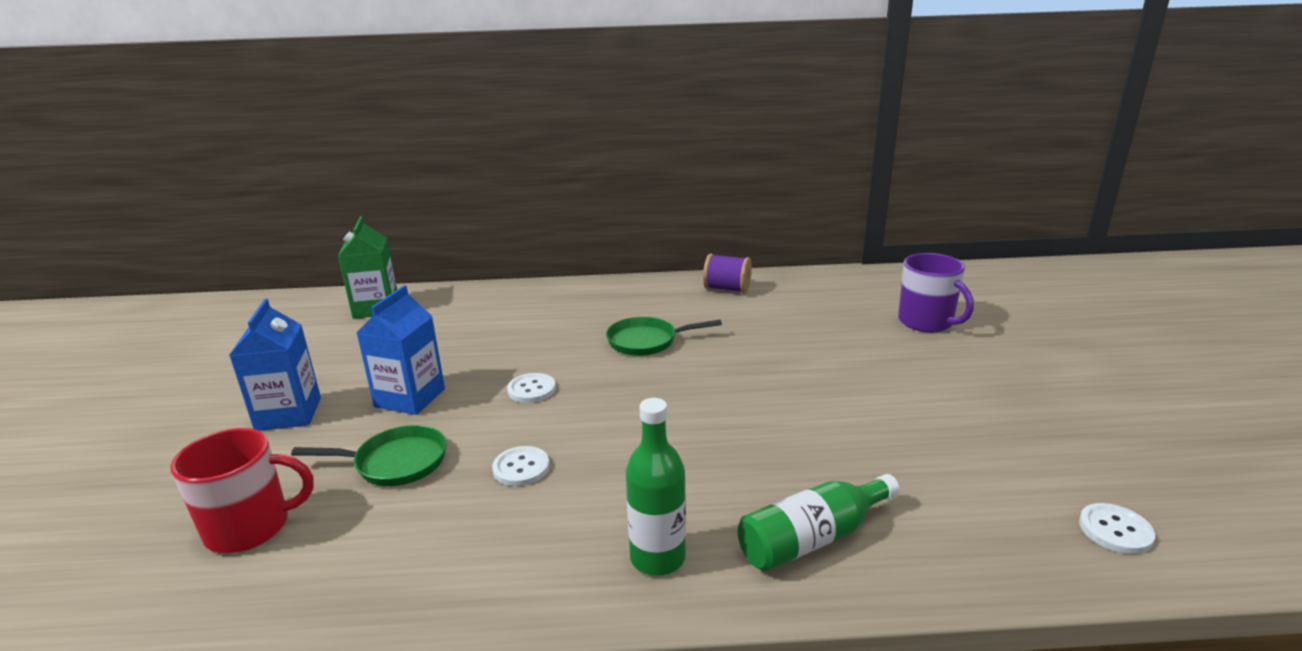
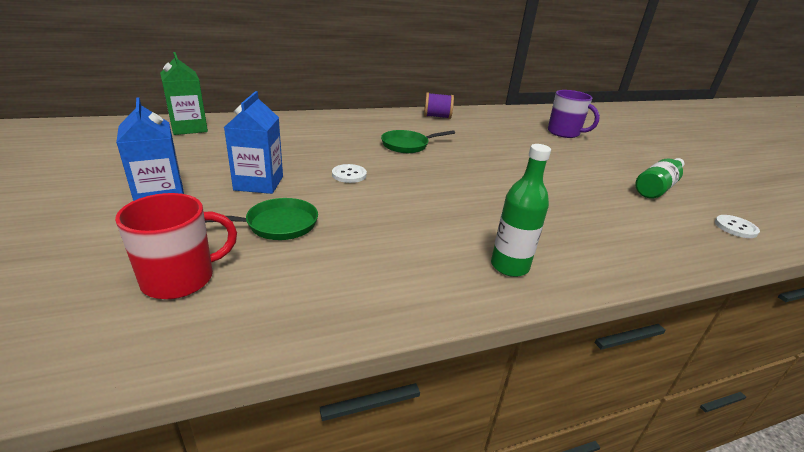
camera: 20 degrees left, 5 degrees up
(521, 468) = (377, 221): white button -> none
(813, 538) = (592, 246): green bottle -> green bottle (657, 187)

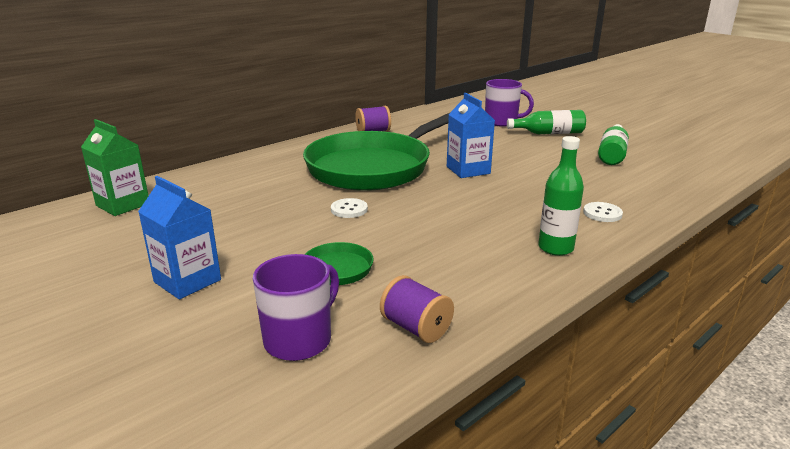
camera: 20 degrees left, 5 degrees down
(180, 278) = (299, 340): red mug -> purple mug
(259, 183) = (271, 240): blue carton -> blue carton (468, 170)
(289, 304) = (416, 328): none -> purple spool
(407, 145) = (374, 167): green pan -> green pan, size x2.42
(603, 153) = (549, 133): none -> green bottle
(735, 227) = (687, 172): white button -> white button (602, 213)

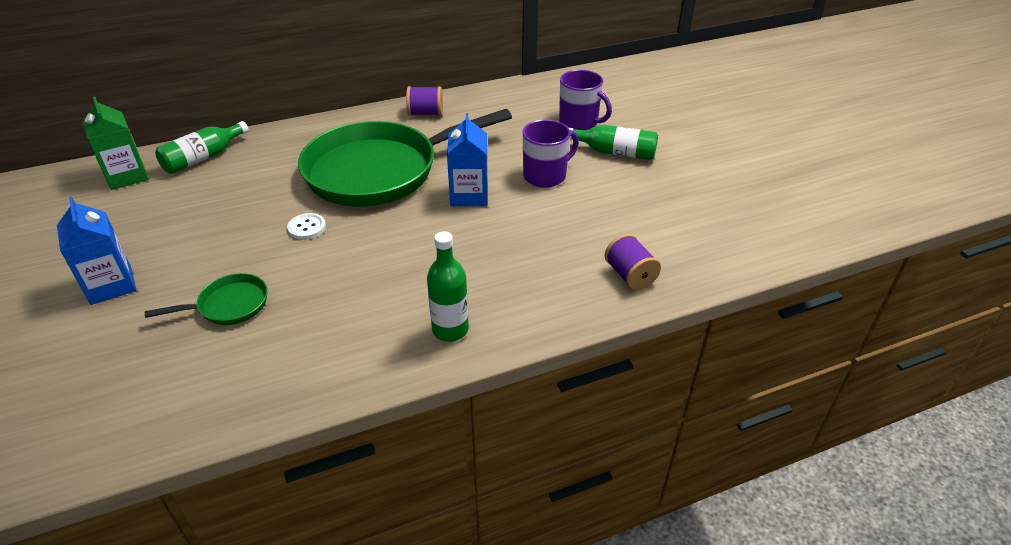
camera: 20 degrees right, 15 degrees up
(299, 340) = (143, 376): purple mug -> purple mug (546, 176)
(416, 328) = (240, 391): purple spool -> purple spool (630, 275)
(602, 213) = (546, 293): white button -> none
(612, 154) = (653, 203): green bottle -> green bottle (203, 157)

